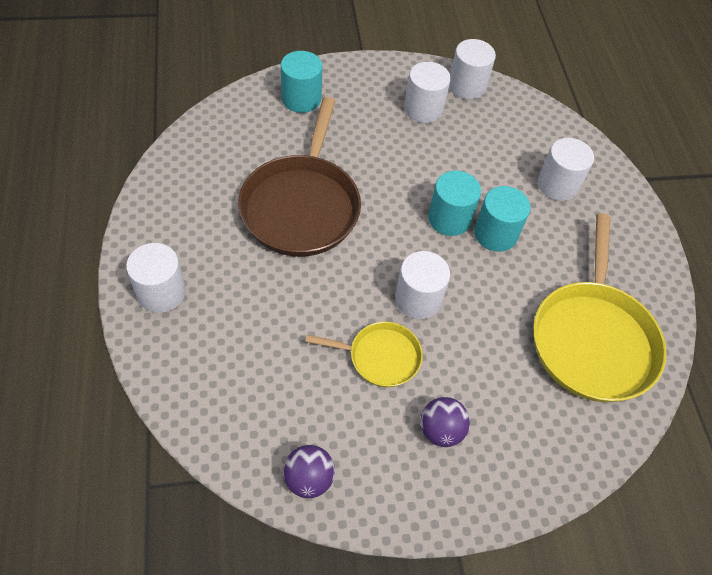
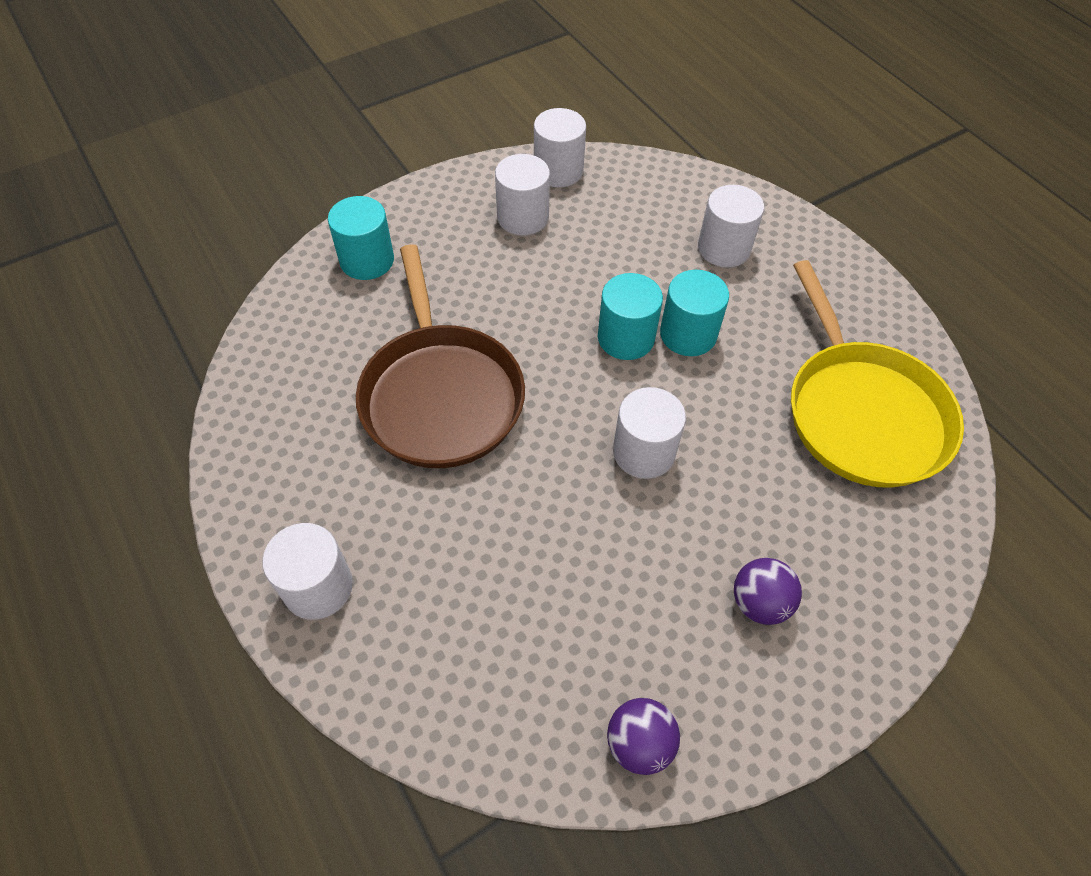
camera: 20 degrees left, 0 degrees up
(380, 357) = (640, 544): yellow pan -> none

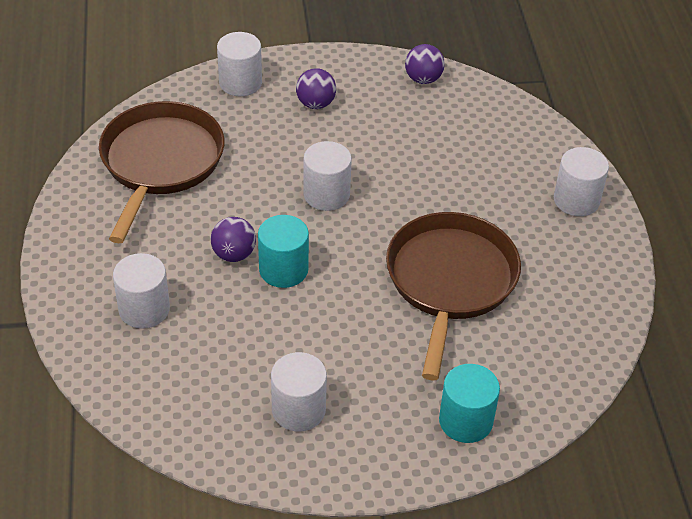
camera: 155 degrees left, 10 degrees down
(558, 171) = (230, 449): white cylinder -> white cylinder (240, 82)
(688, 334) = (234, 254): turquoise cylinder -> purple ball
(862, 413) = (160, 162): yellow pan -> brown pan

